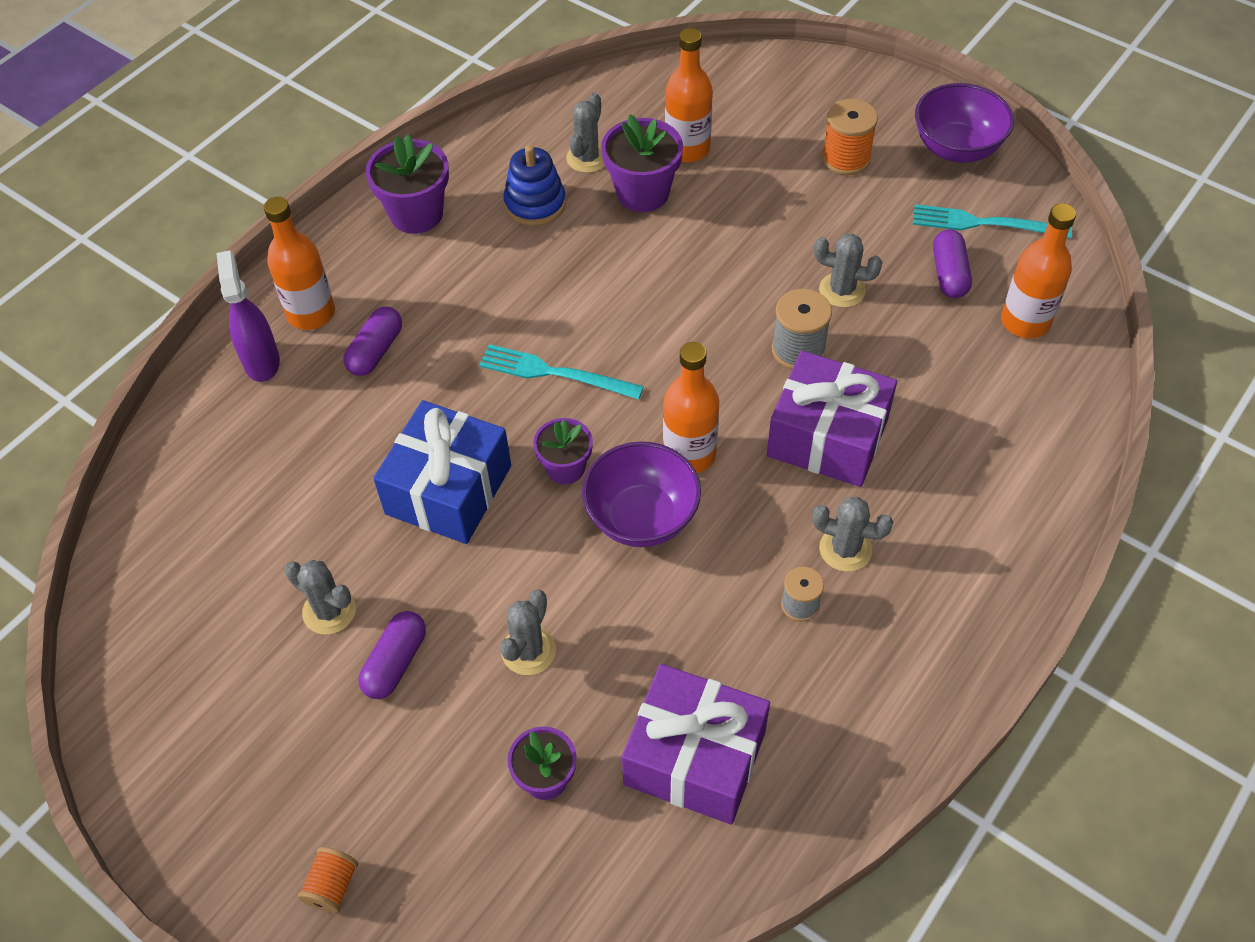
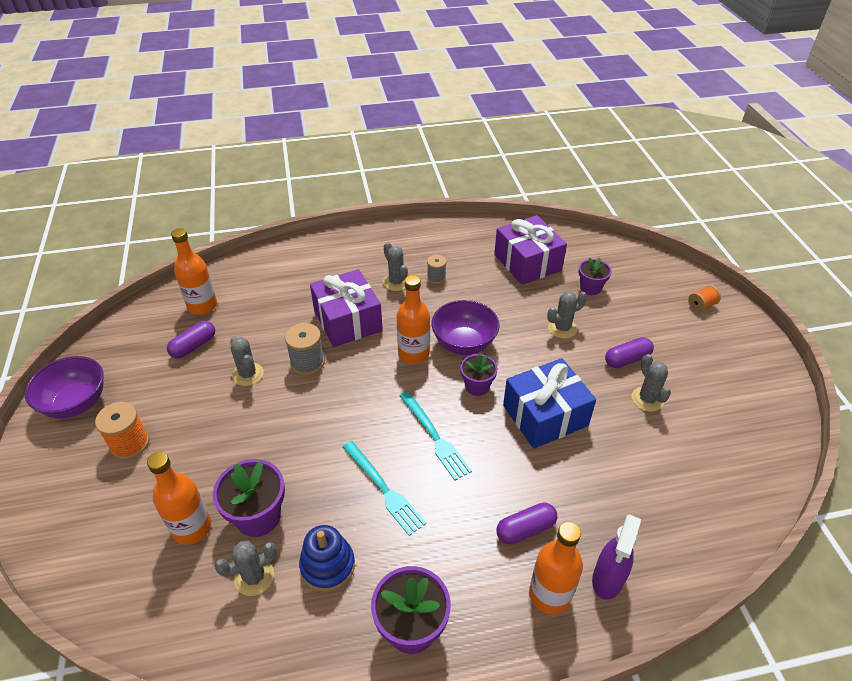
camera: 140 degrees left, 10 degrees down
(984, 223) = (139, 356): turquoise fork -> turquoise fork (383, 489)

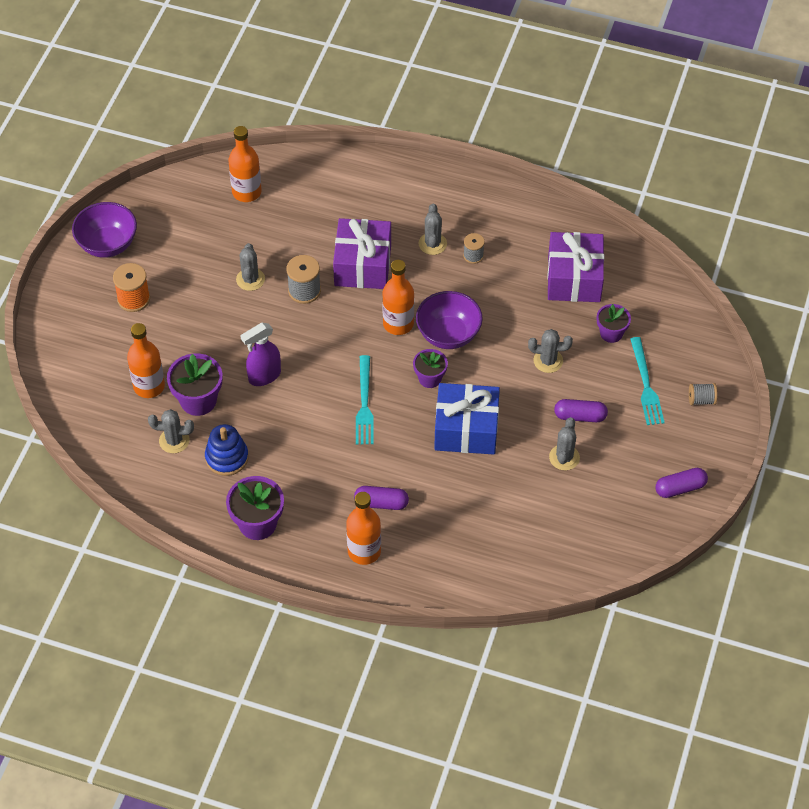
camera: 30 degrees right, 10 degrees up
(193, 346) = (220, 231): purple capsule -> purple capsule (680, 488)
(383, 489) = (299, 424): turquoise fork -> turquoise fork (646, 385)
(607, 579) = (412, 563): purple spray bottle -> purple spray bottle (264, 376)
(701, 305) = (701, 400): orange spool -> grey spool

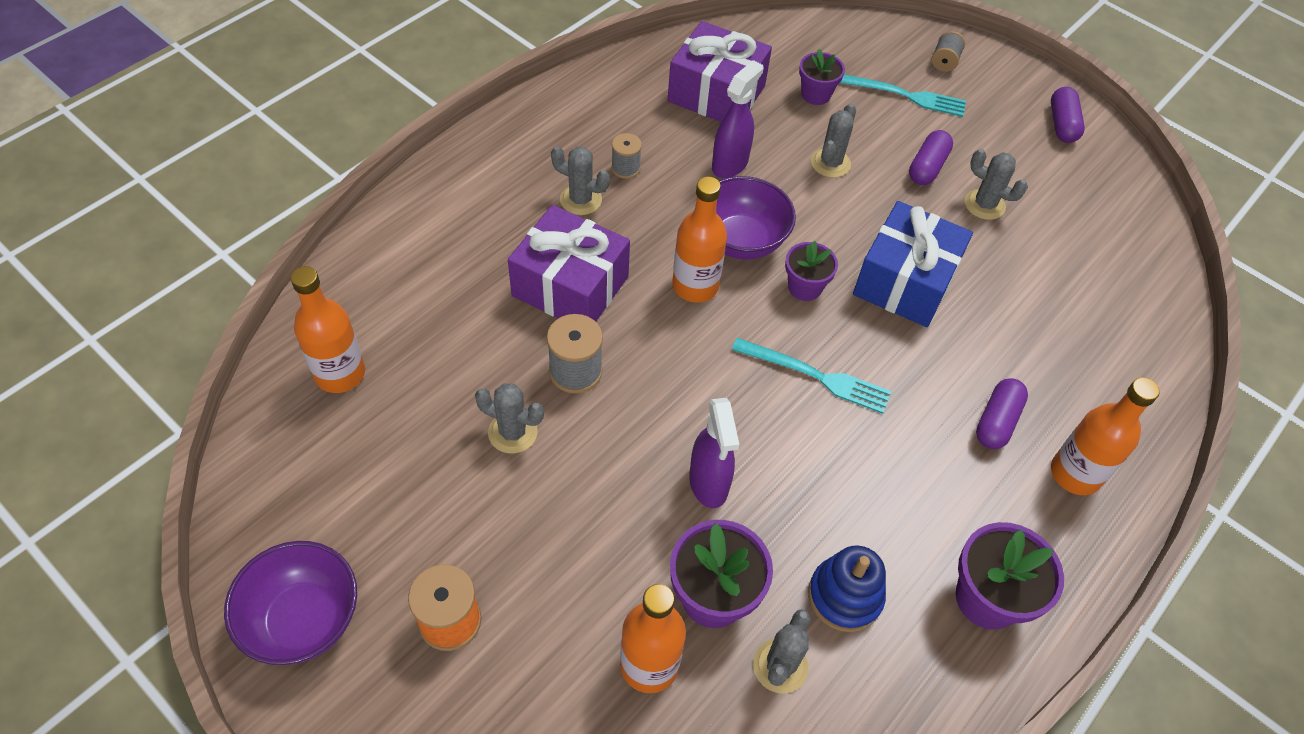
camera: 70 degrees left, 0 degrees up
(512, 307) = (730, 164): none -> purple spray bottle

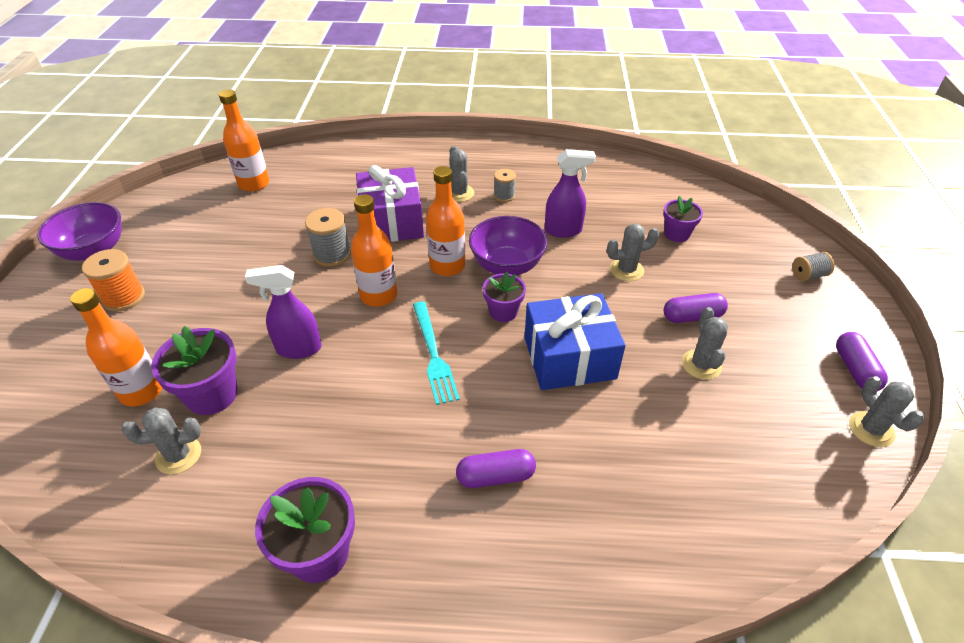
camera: 55 degrees right, 10 degrees down
(513, 432) = (267, 255): grey cactus -> grey cactus (871, 429)
(708, 483) = (298, 349): purple spray bottle -> purple spray bottle turned 45 degrees clockwise
(716, 94) = (612, 197): purple gift -> none
(845, 596) = (259, 462): blue stacking toy -> none
(904, 95) = (742, 272): turquoise fork -> none
(1062, 124) = (855, 370): purple capsule -> purple capsule turned 60 degrees counterclockwise
(1075, 474) = (494, 558): orange bottle -> orange bottle (378, 295)

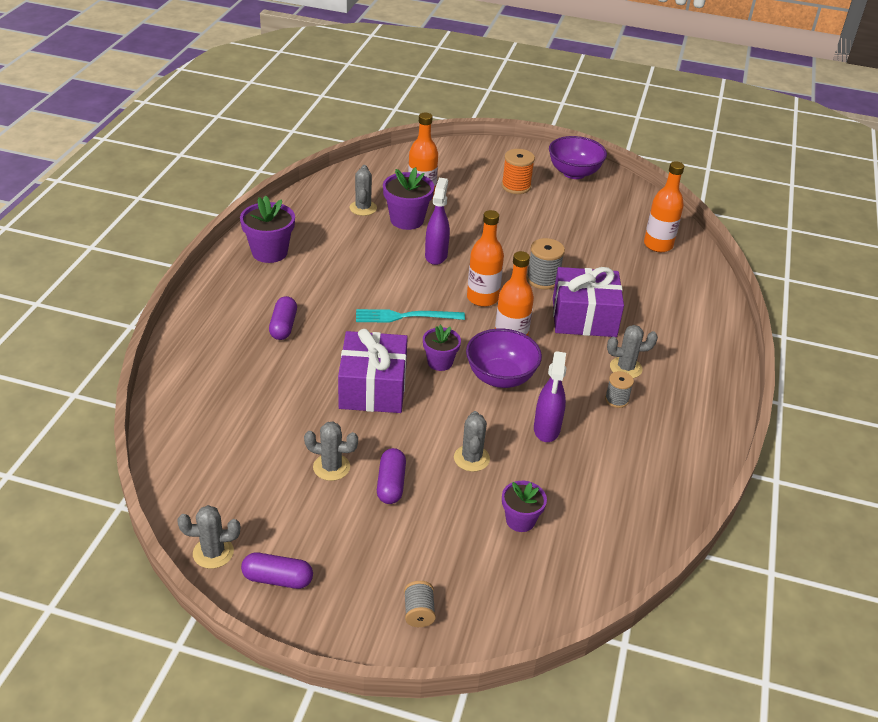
camera: 100 degrees right, 5 degrees down
(569, 357) = (373, 388): blue gift -> purple gift

